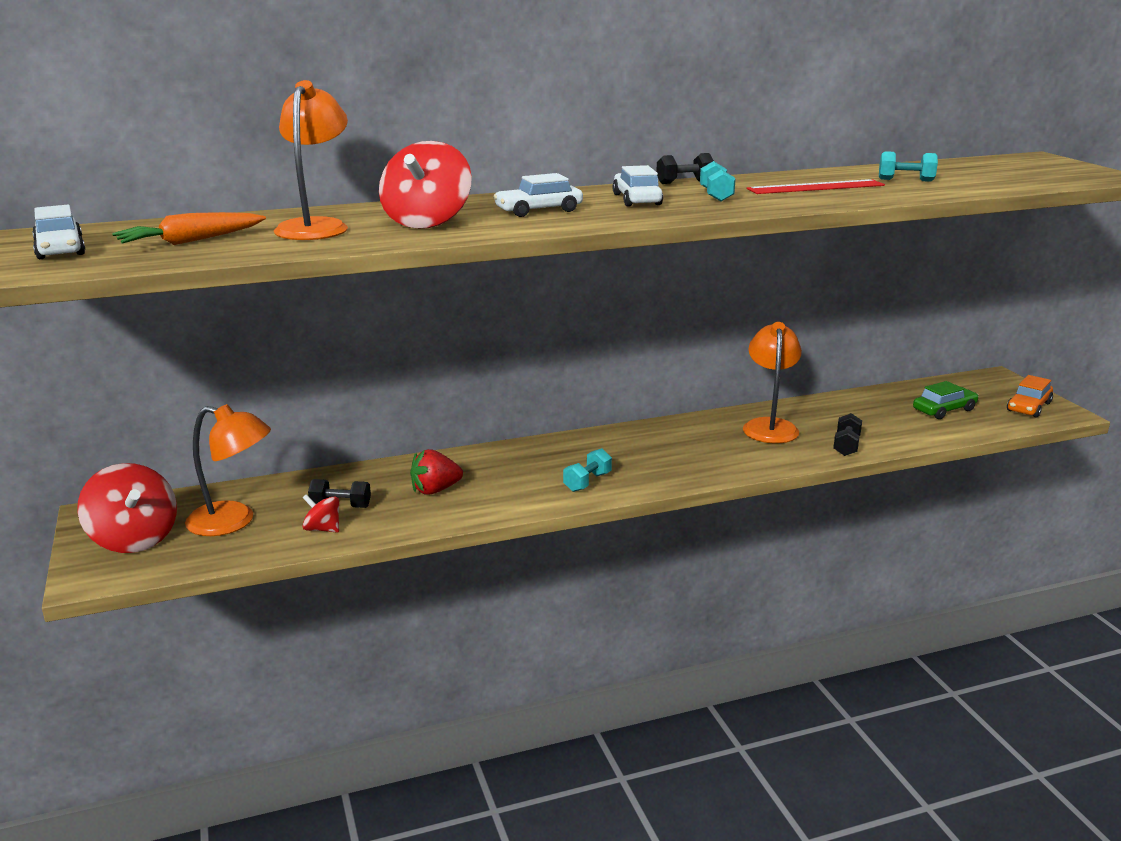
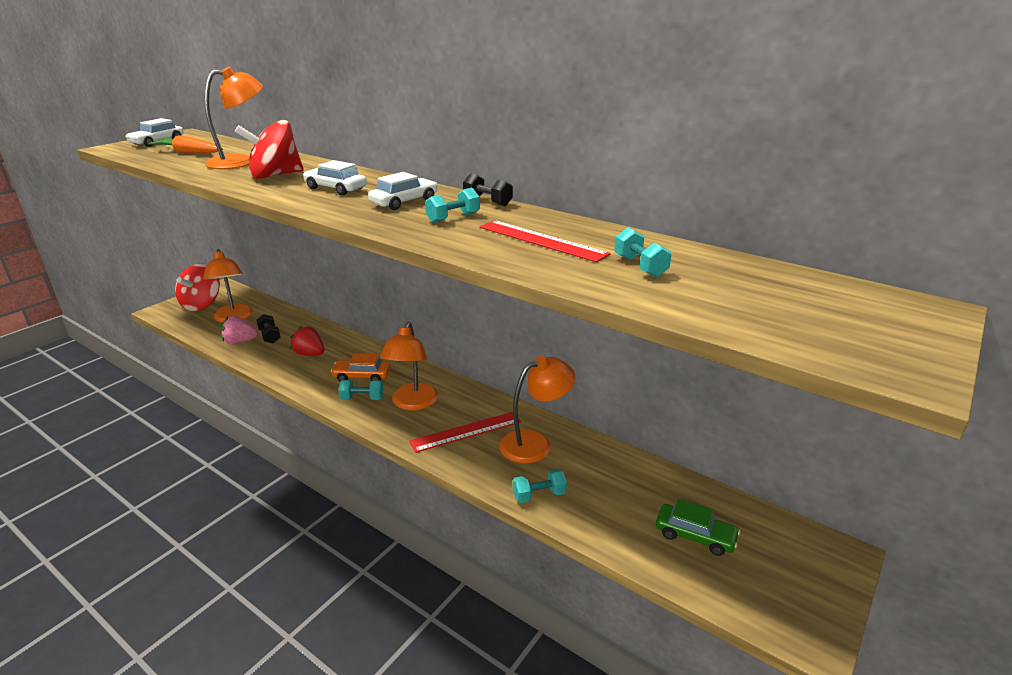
camera: 55 degrees right, 5 degrees up
(322, 529) = (240, 342): red spinning top -> pink strawberry
(632, 460) = (412, 403): none -> orange lamp
(717, 448) = (466, 431): none -> red ruler
(846, 446) = (539, 495): black dumbbell -> turquoise dumbbell
(1028, 407) = (788, 601): orange car -> orange car (362, 376)

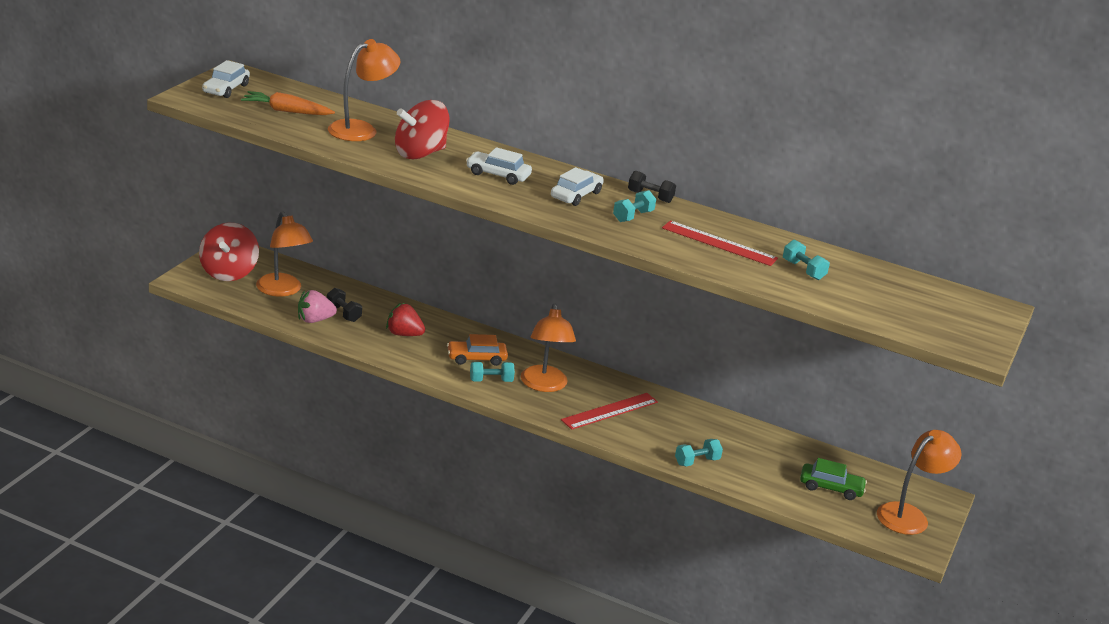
camera: 15 degrees left, 0 degrees up
(535, 443) = (677, 420): orange lamp -> orange lamp (909, 515)

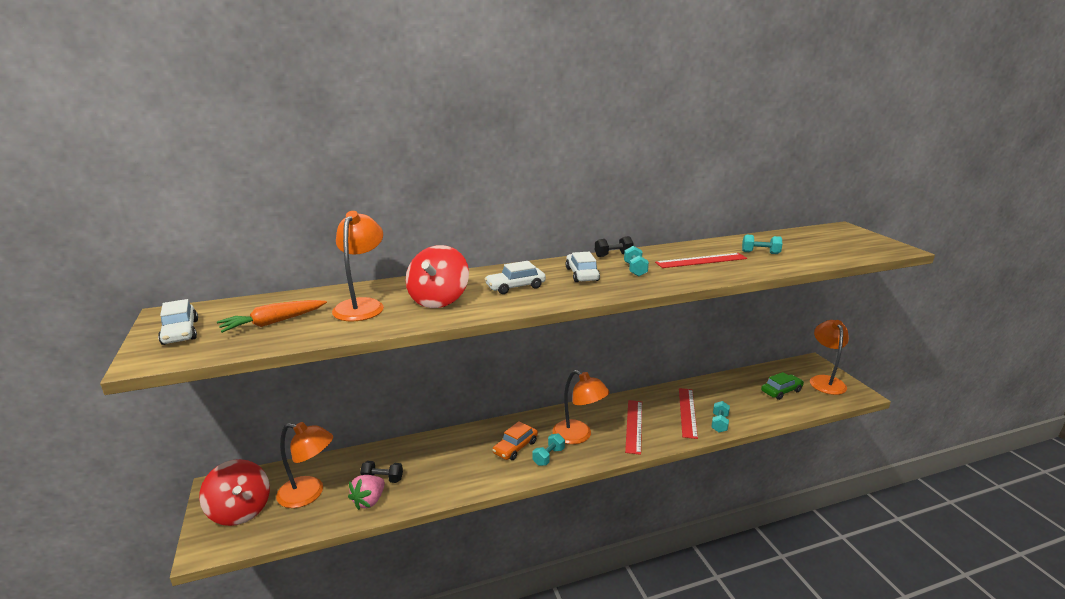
camera: 40 degrees left, 5 degrees down
(404, 334) = (446, 464): red strawberry -> none
(685, 436) = (687, 412): none -> red ruler

